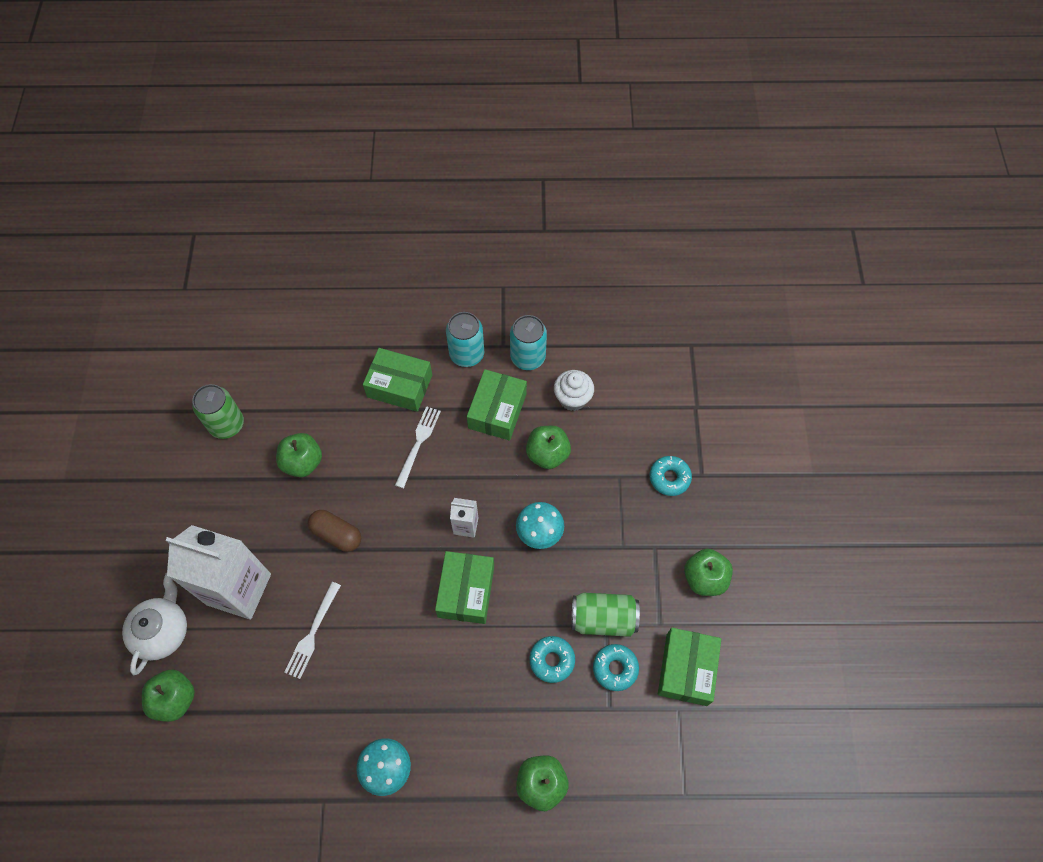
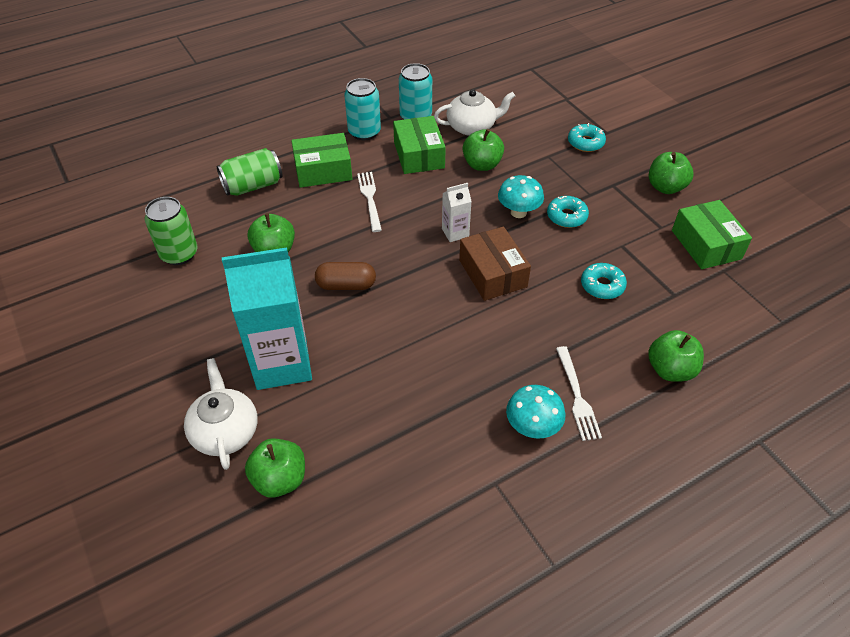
camera: 30 degrees left, 15 degrees down
(239, 589) = (282, 363): white carton -> turquoise carton
(312, 634) = (380, 363): white fork -> white fork (577, 397)
(466, 591) = (493, 273): green box -> brown box
(572, 399) = (472, 127): white cupcake -> white teapot
(603, 618) = (616, 242): green can -> green can (253, 186)
(615, 668) = (654, 268): turquoise donut -> turquoise donut (566, 216)

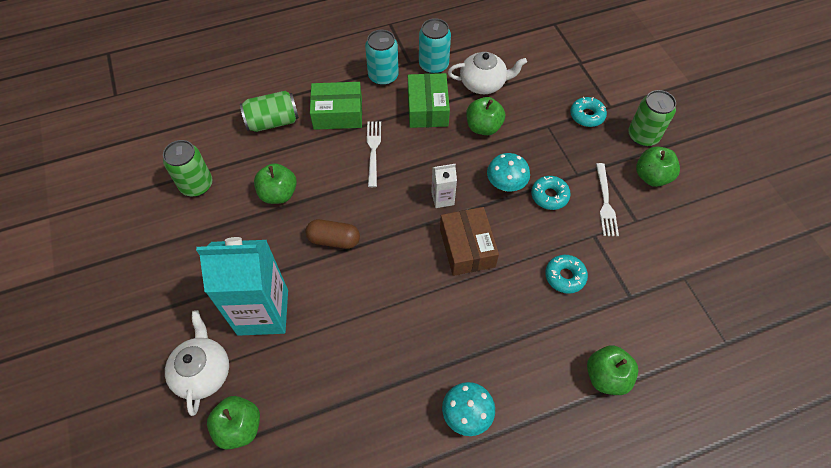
camera: 10 degrees right, 10 degrees up
(577, 397) = (514, 390): white fork -> white fork (605, 203)
(647, 154) = (643, 136): none -> green can
(706, 244) = (674, 246): green box -> none

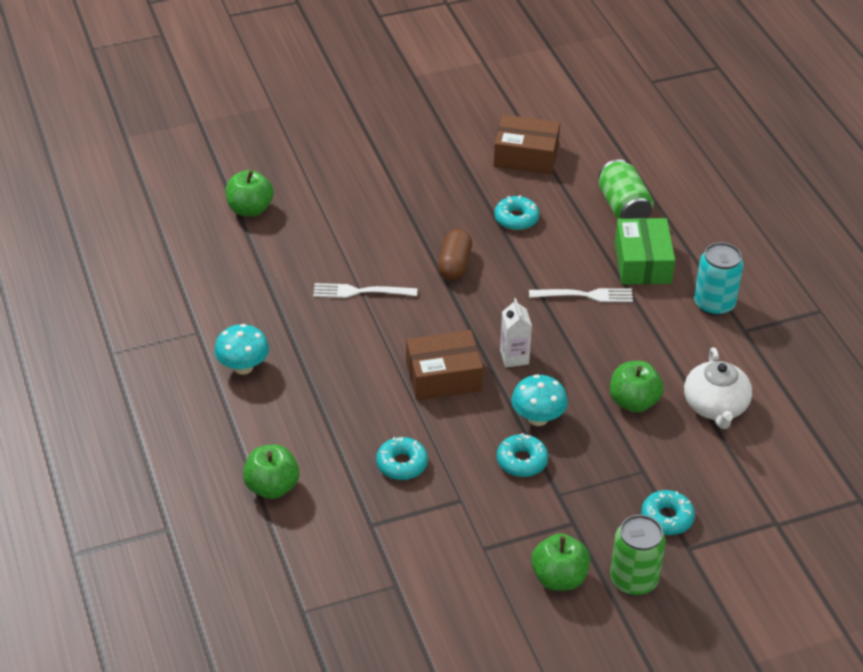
camera: 90 degrees right, 15 degrees down
(196, 185) = (526, 156): green can -> brown box
(203, 372) = (306, 181): white teapot -> none
(263, 312) = (367, 216): turquoise carton -> none
(278, 194) = (516, 218): green apple -> turquoise donut
(427, 108) = (661, 347): green box -> none
(433, 65) = (743, 355): turquoise can -> none
(605, 203) = (512, 519): white fork -> white fork (360, 292)

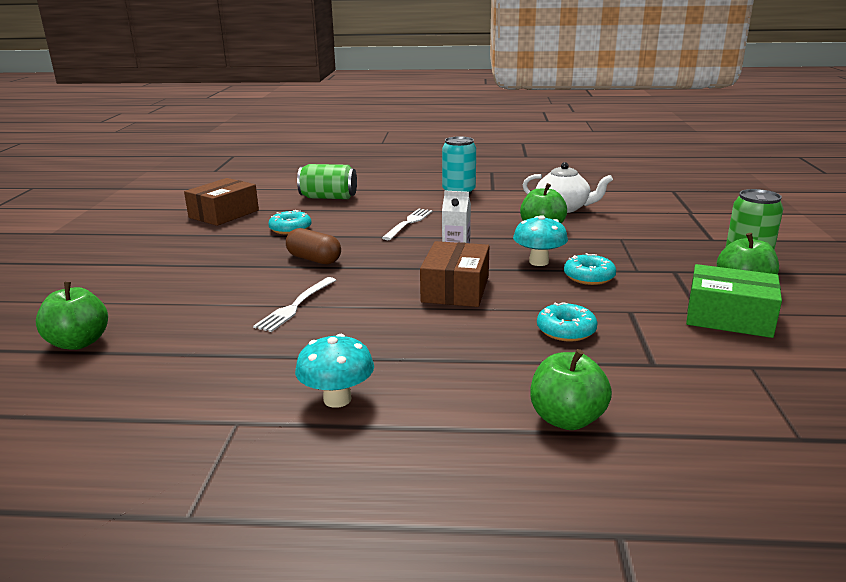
camera: 65 degrees left, 20 degrees down
(642, 263) = (394, 202): green box -> green box (729, 317)
(667, 518) = (676, 240): turquoise donut -> none

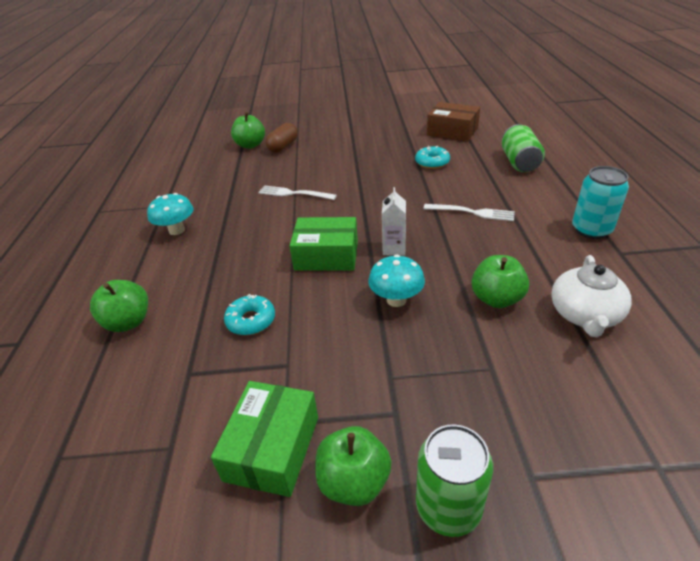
camera: 85 degrees right, 15 degrees up
(314, 259) = (373, 184): brown capsule -> brown capsule (283, 146)
(455, 289) = (326, 255): brown box -> green box
(589, 277) = (365, 336): turquoise donut -> none

